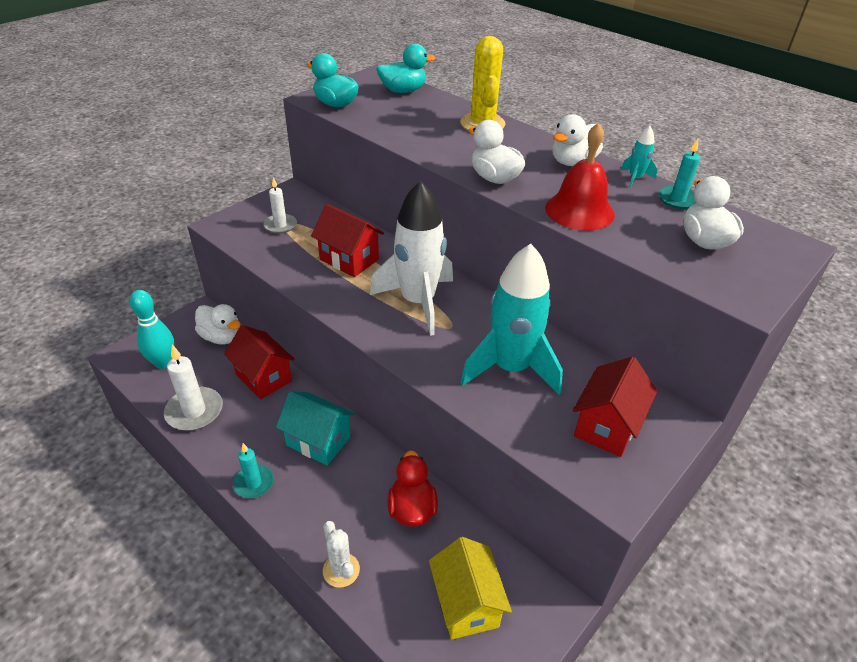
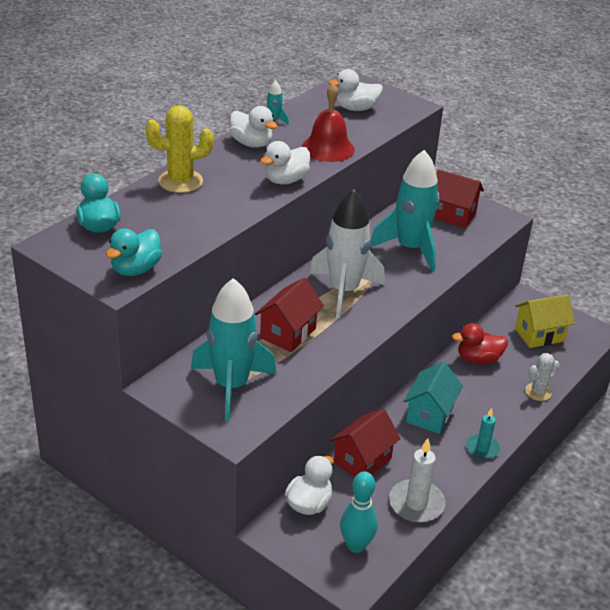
camera: 95 degrees left, 5 degrees down
(280, 225) = (231, 386): white candle -> turquoise rocket
(677, 199) = (303, 109): turquoise candle -> none

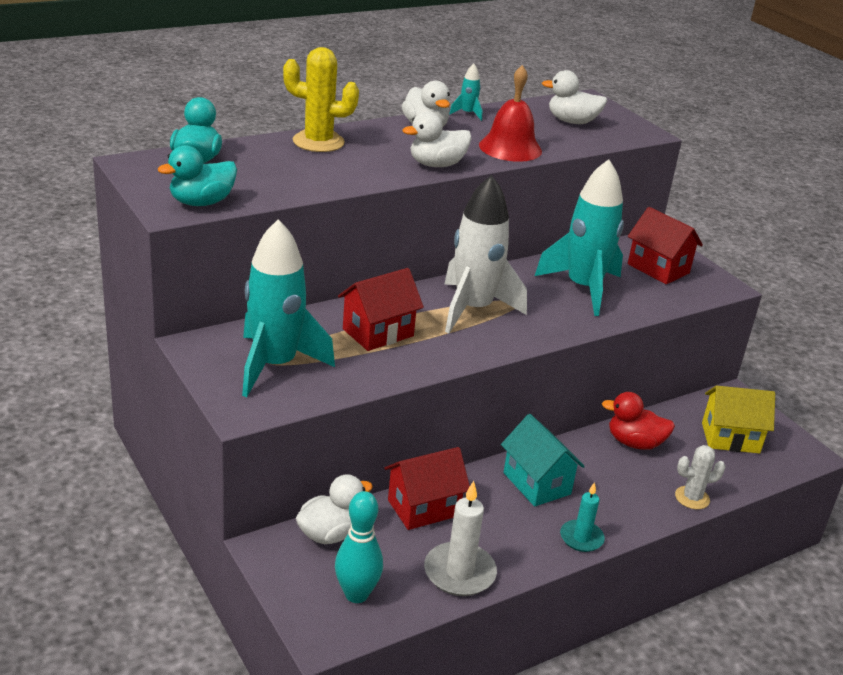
camera: 20 degrees right, 5 degrees down
(429, 414) = (536, 483): turquoise house -> turquoise house turned 75 degrees counterclockwise

